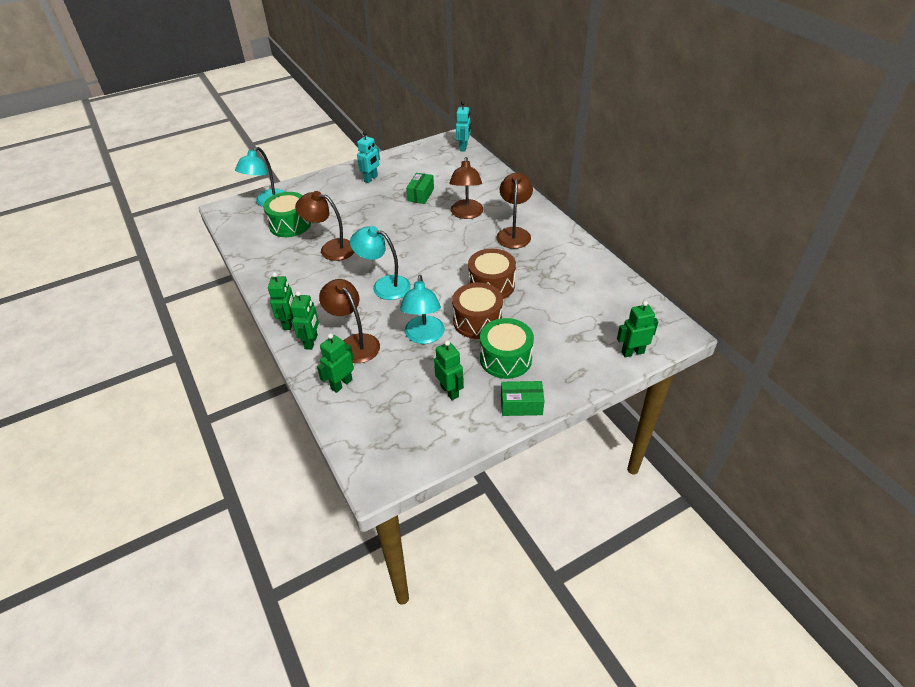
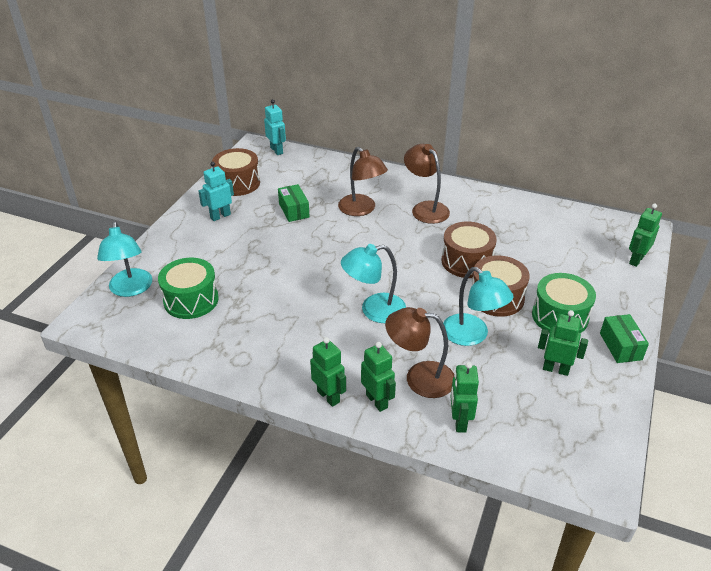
camera: 40 degrees left, 5 degrees down
(331, 248) = (271, 302): brown lamp -> none
(371, 179) = (220, 216): turquoise robot -> turquoise robot turned 120 degrees counterclockwise
(409, 161) = (237, 183): none -> brown drum
(521, 405) = (620, 346): green box -> green box turned 60 degrees counterclockwise

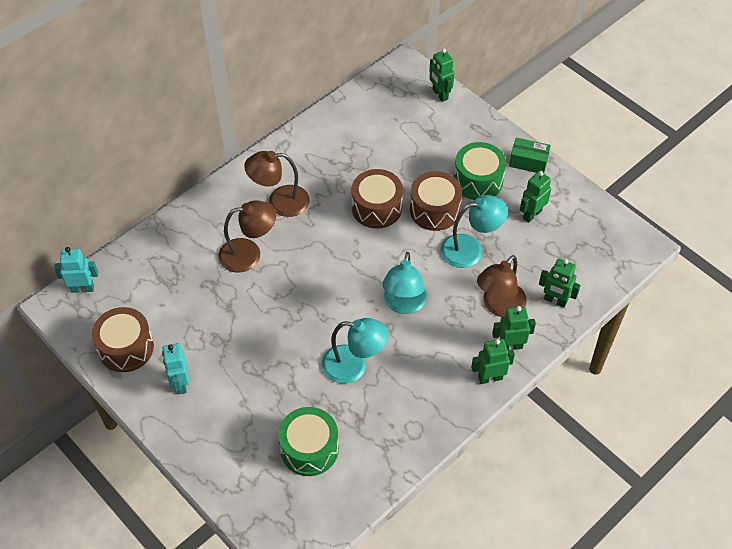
camera: 65 degrees left, 15 degrees up
(131, 289) = (261, 501): turquoise lamp -> turquoise lamp (354, 366)
(294, 210) = (213, 312): green box -> none

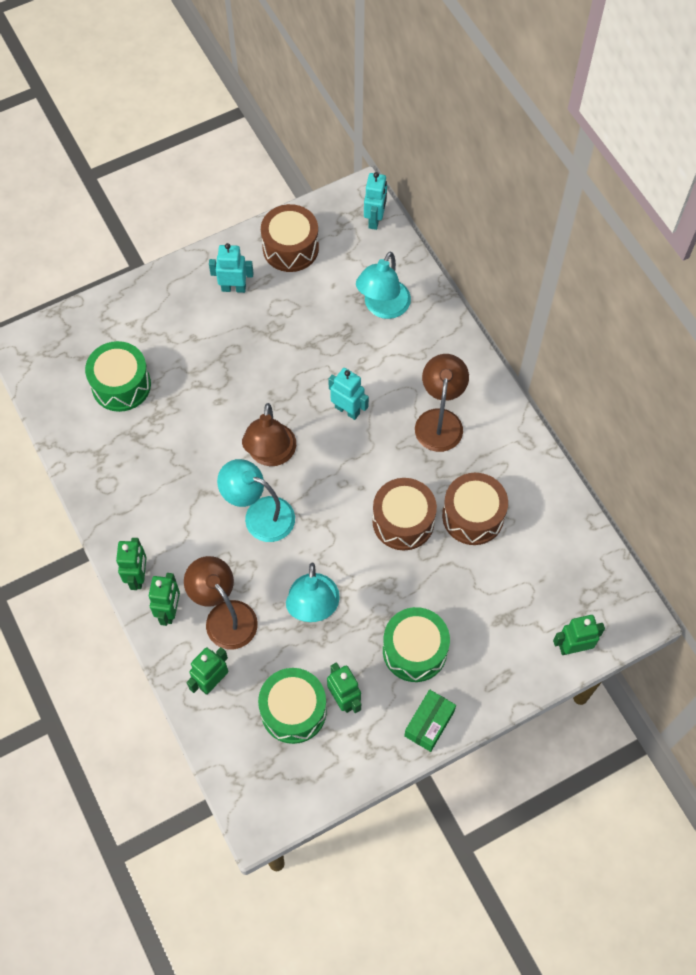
camera: 105 degrees right, 10 degrees up
(249, 254) = (374, 376): brown lamp -> brown lamp (271, 455)
(287, 266) = (347, 410): none -> turquoise robot
(354, 366) = (199, 446): turquoise lamp -> turquoise lamp (383, 307)
(434, 210) = (382, 585): brown drum -> brown drum (473, 516)
(554, 243) = (293, 711): none -> green drum

